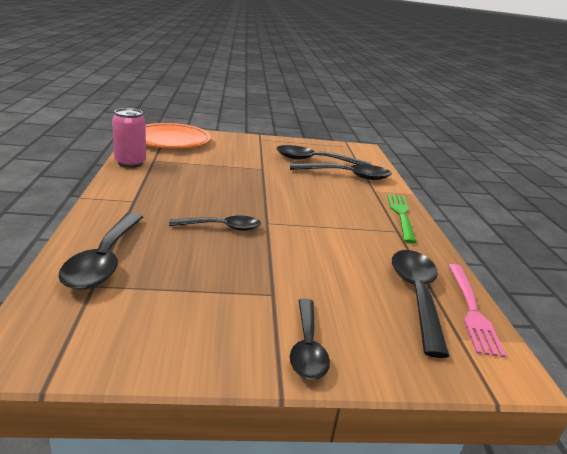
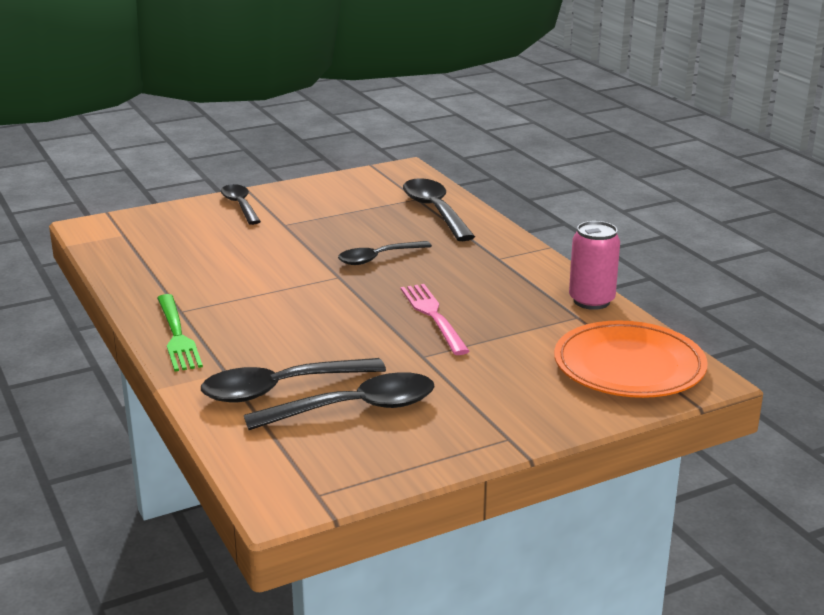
camera: 160 degrees right, 0 degrees up
(416, 295) = (159, 252): black spoon -> none
(471, 310) = (107, 254): pink fork -> pink fork (433, 316)

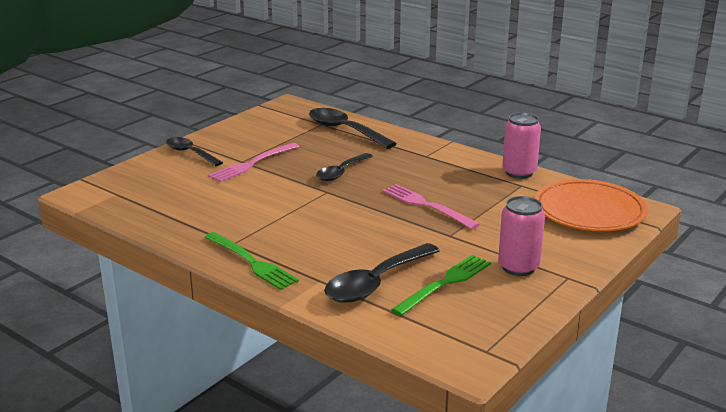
camera: 25 degrees left, 0 degrees up
(292, 229) = (252, 164): none -> pink fork
(355, 408) = (445, 283): black spoon -> green fork
(461, 412) = (518, 267): none -> pink can

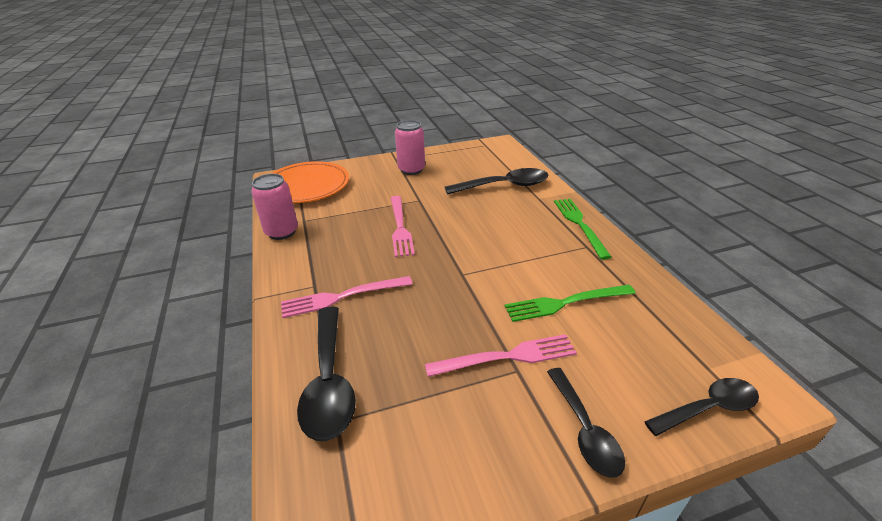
camera: 145 degrees left, 10 degrees up
(341, 172) = (422, 295): black spoon -> black spoon (708, 408)
(396, 156) = (342, 297): none -> pink fork
(445, 283) = (464, 174): green fork -> green fork (565, 303)

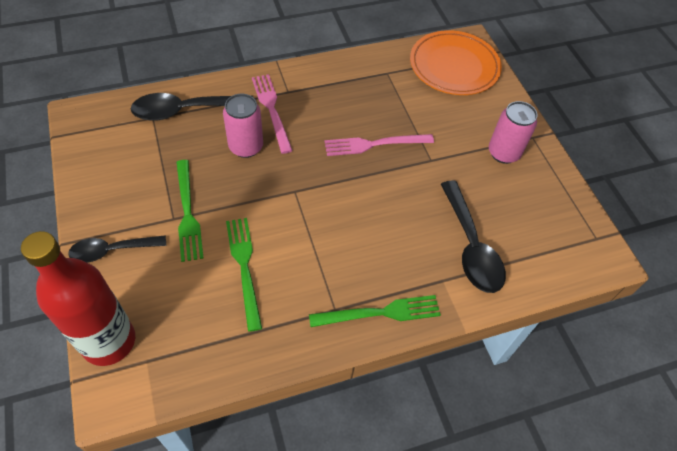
camera: 85 degrees right, 20 degrees up
(282, 232) = (367, 61): pink can -> pink can (246, 147)
(507, 357) = (187, 213): pink fork -> green fork
(708, 408) = (109, 341): black spoon -> red bottle

